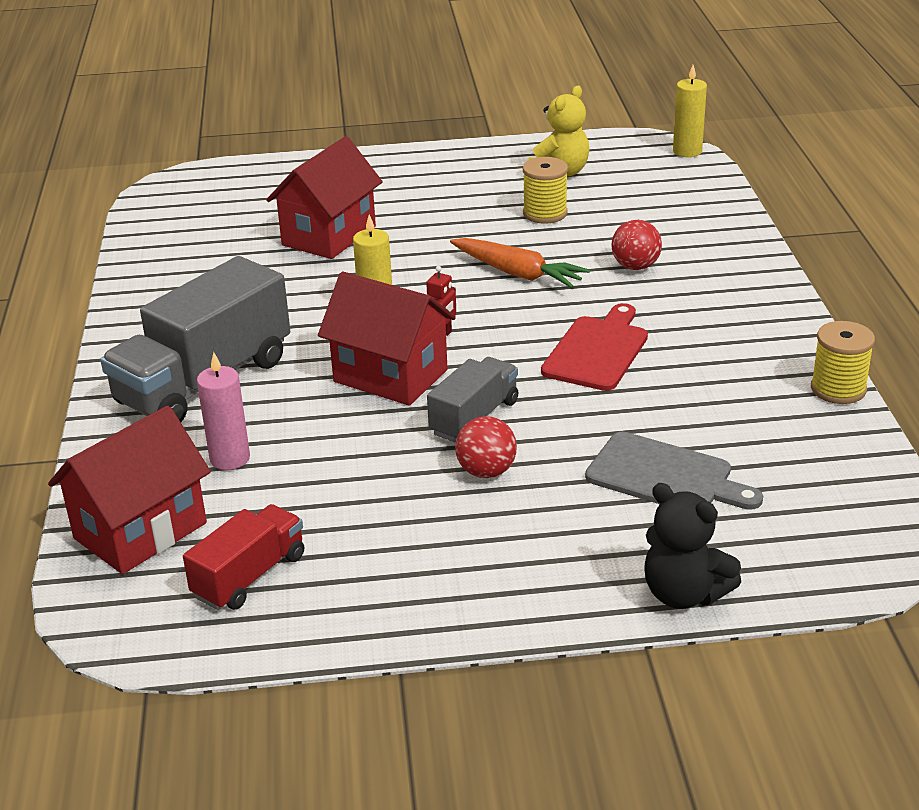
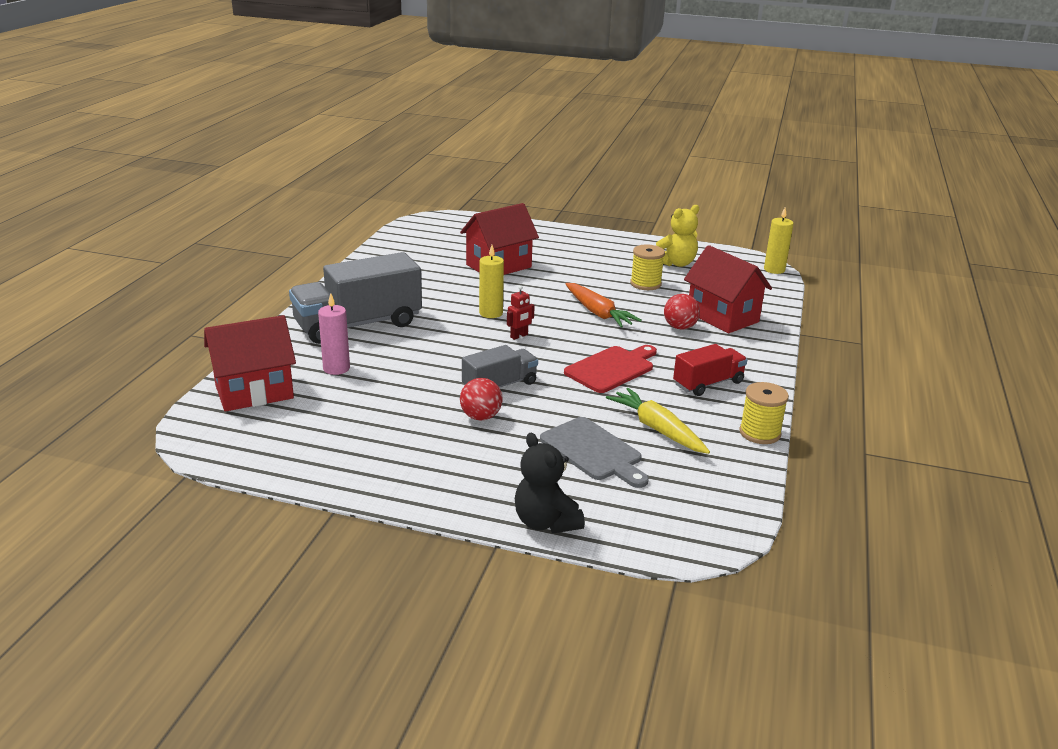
camera: 20 degrees right, 5 degrees down
(249, 576) = (292, 433): red truck -> red truck (708, 384)
(390, 376) = (468, 349): red house -> red house (722, 317)
(717, 420) = (657, 429): none -> yellow carrot

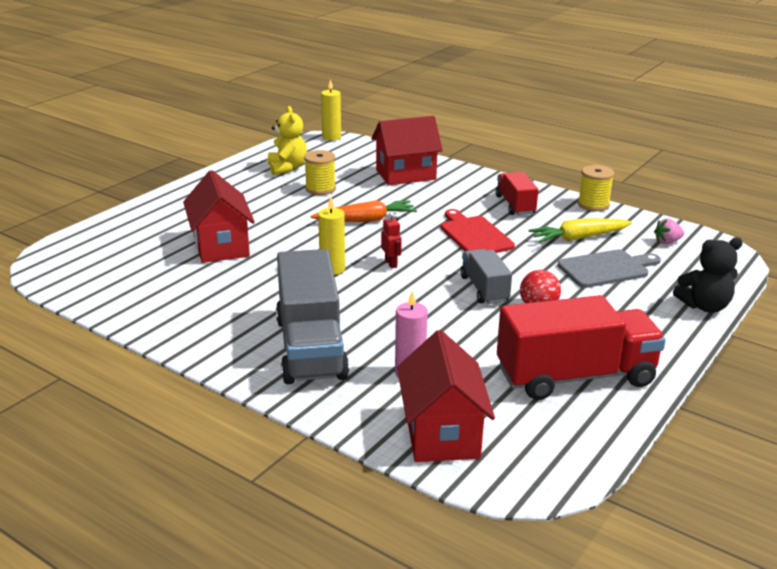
camera: 70 degrees left, 0 degrees up
(360, 446) = (575, 376): none -> red truck
(679, 327) = (414, 194): red ball -> none
(700, 491) = (667, 242): none -> pink strawberry

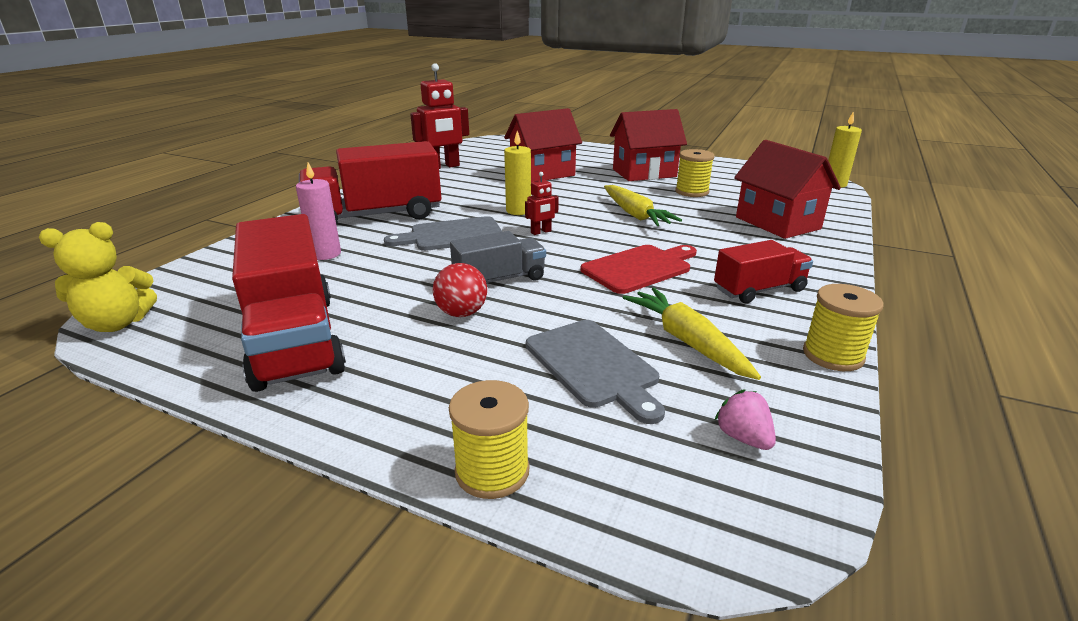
camera: 80 degrees right, 0 degrees up
(149, 303) = (443, 167): none -> red robot
(287, 168) = (726, 176): yellow teddy bear -> yellow teddy bear (117, 324)
(310, 348) = (375, 216): grey truck -> red truck
(366, 220) = (635, 214): orange carrot -> yellow carrot
(383, 305) = (452, 235): none -> grey cutting board
(442, 434) = (220, 273): red house -> red house (644, 173)
(704, 306) = (492, 471): black teddy bear -> yellow spool

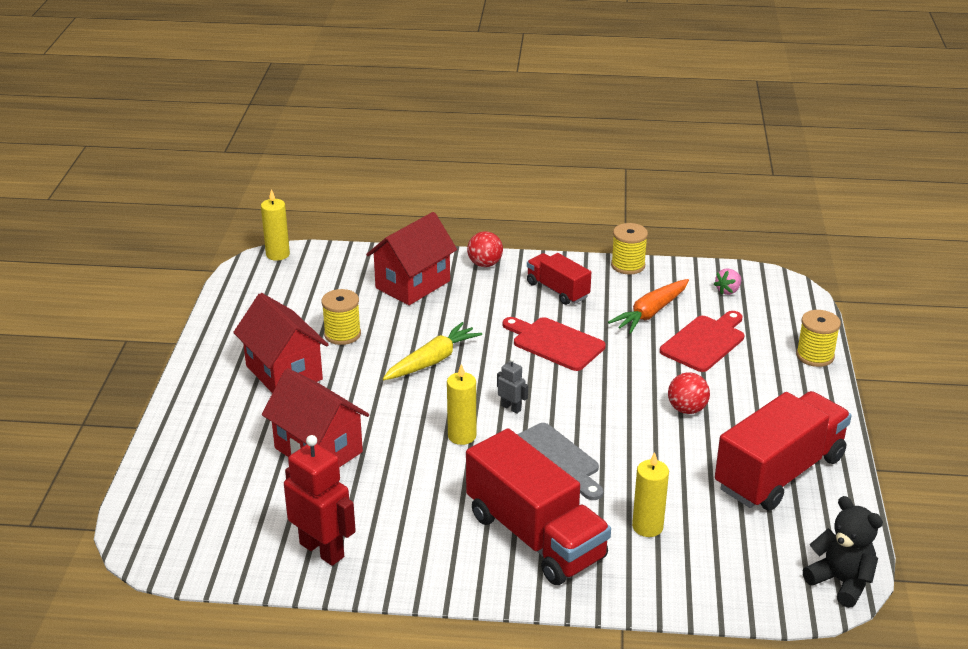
camera: 110 degrees left, 5 degrees up
(117, 324) = (841, 582): yellow teddy bear -> black teddy bear
(325, 254) = (647, 527): pink candle -> yellow candle
(499, 279) = (623, 406): grey truck -> none
(541, 232) = (511, 408): red robot -> grey robot
(594, 366) = (705, 342): grey cutting board -> red cutting board
(687, 341) = (650, 313): yellow carrot -> orange carrot
(825, 260) = (485, 264): none -> red ball

